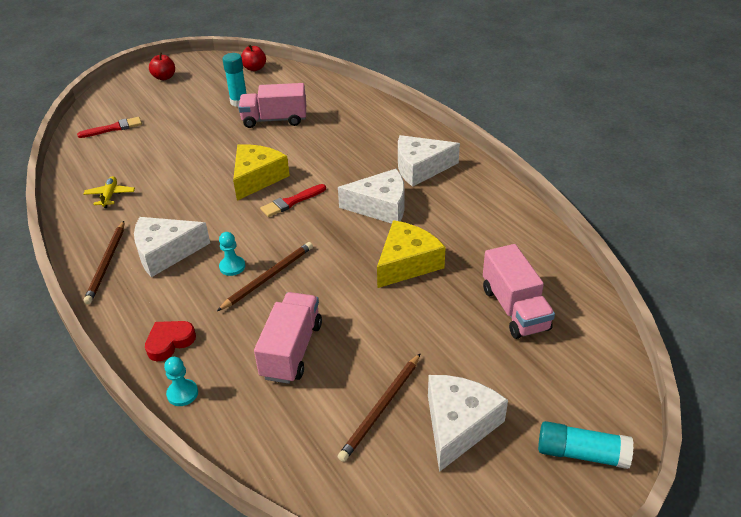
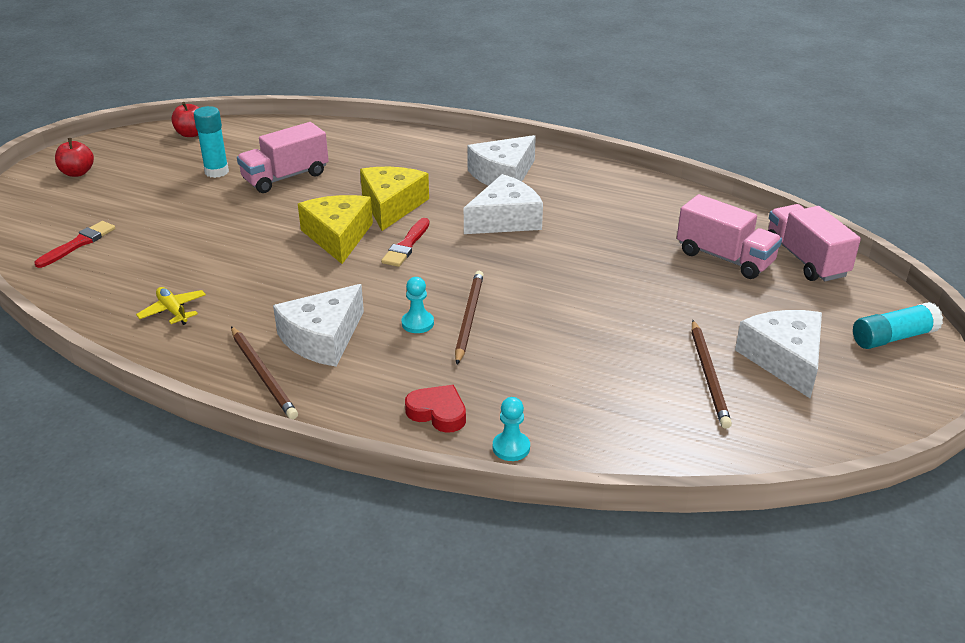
camera: 35 degrees left, 5 degrees down
(169, 342) = (438, 412): red heart -> red heart turned 105 degrees clockwise
(292, 350) = (572, 367): pink truck -> pink truck (805, 259)
(407, 263) = (590, 257): yellow cheese -> yellow cheese (391, 206)

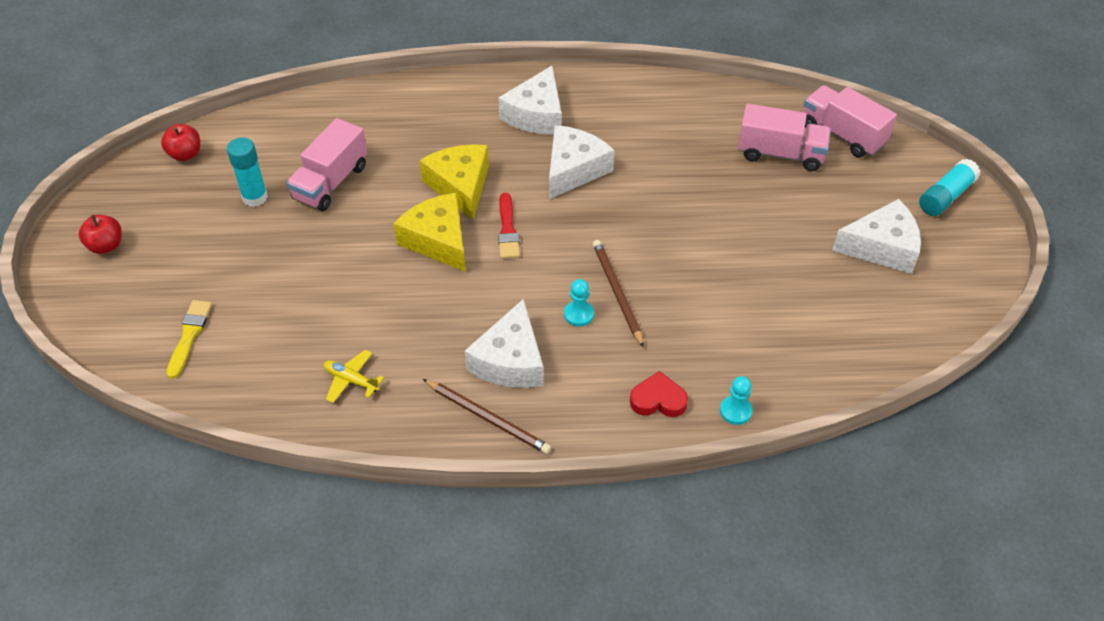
camera: 25 degrees left, 15 degrees up
(78, 244) = (189, 335): red brush -> yellow brush
(708, 376) = (837, 284): brown pencil -> none
(784, 359) = (882, 247): white cheese -> white cheese turned 120 degrees clockwise

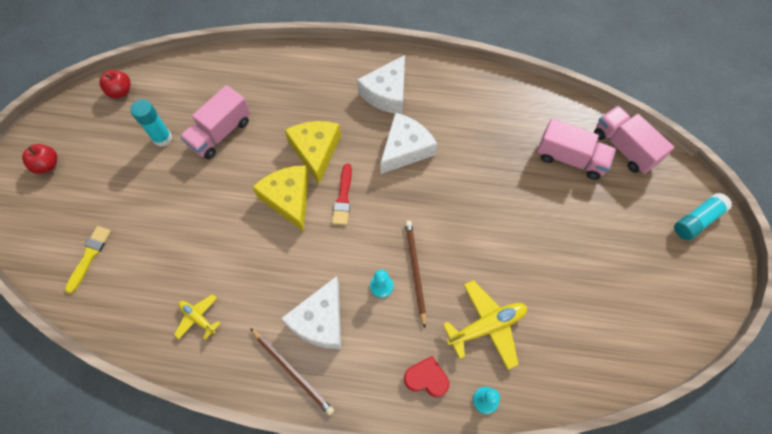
camera: 10 degrees right, 15 degrees up
(719, 336) = (486, 326): none -> yellow plane
(882, 247) = (634, 262): white cheese -> none

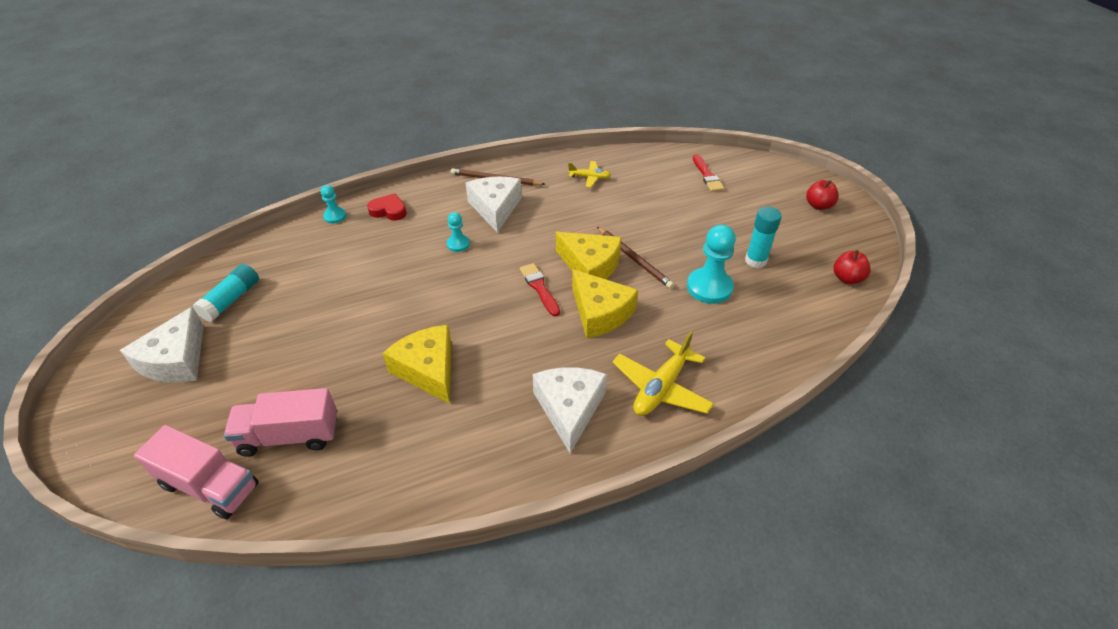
camera: 150 degrees right, 20 degrees down
(89, 256) = (707, 175): yellow brush -> red brush
(220, 133) = (709, 287): pink truck -> turquoise pawn
(405, 149) = (505, 357): white cheese -> white cheese (176, 360)
(415, 271) = (433, 264): brown pencil -> brown pencil (634, 259)
(426, 378) = (389, 211): red heart -> red heart turned 150 degrees counterclockwise
(463, 165) = (428, 369): none -> yellow cheese
(486, 326) = (349, 255): yellow plane -> yellow plane (661, 388)
(697, 220) = (108, 433): turquoise glue stick -> turquoise glue stick (231, 300)

